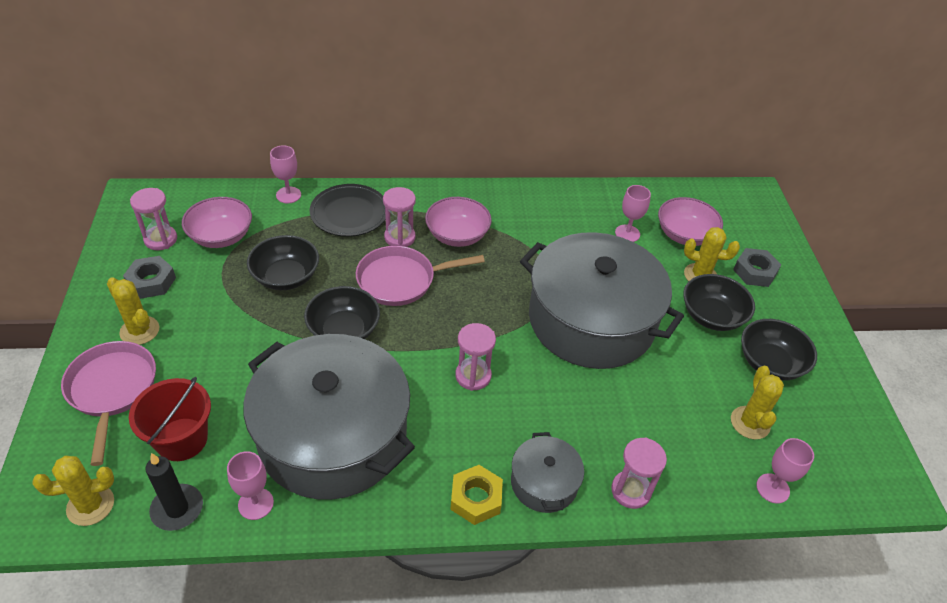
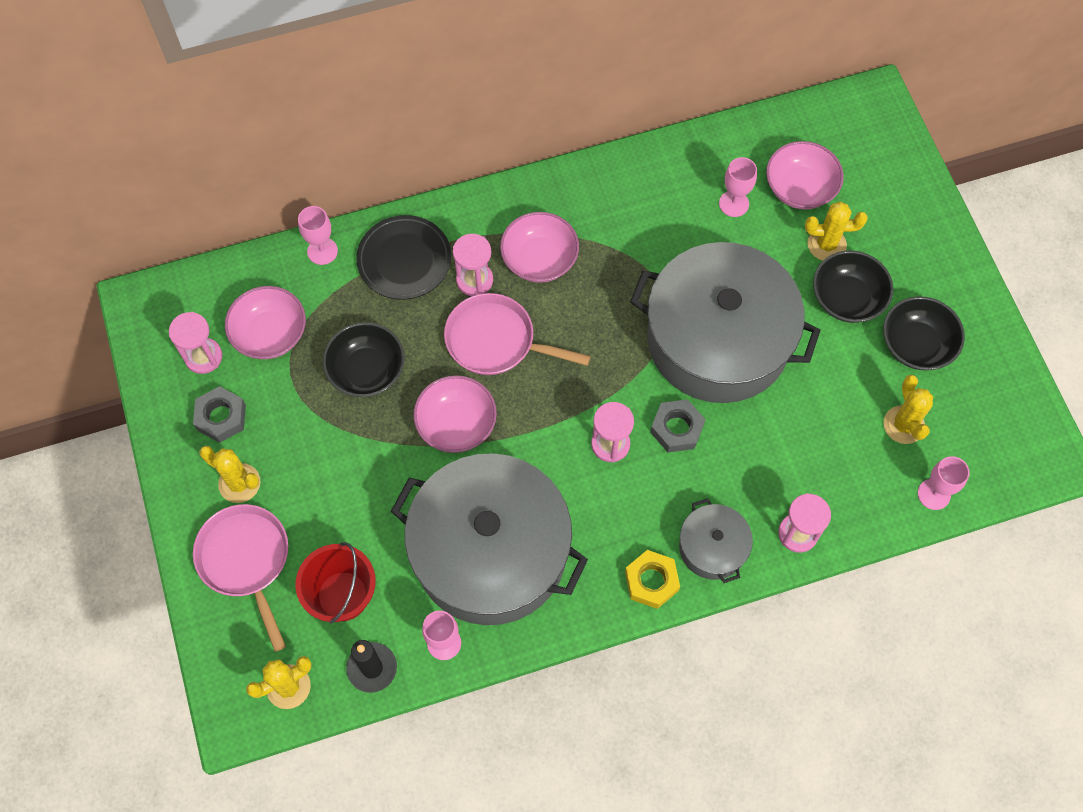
camera: 10 degrees left, 20 degrees up
(344, 330) = (456, 424): black bowl -> pink bowl
(401, 280) = (496, 341): pink pan -> pink pan turned 45 degrees clockwise
(754, 272) = (886, 222): grey nut -> grey nut (677, 429)

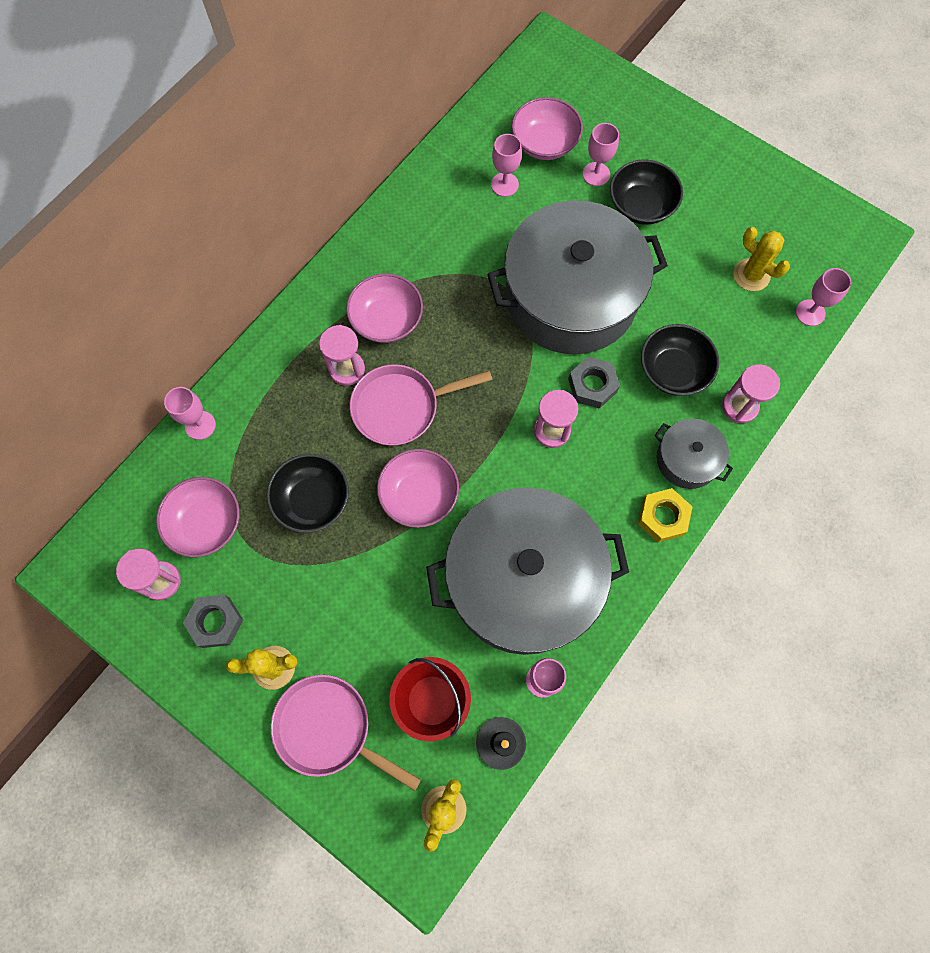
camera: 35 degrees left, 5 degrees up
(404, 260) = (276, 389): black plate -> none
(826, 244) = (596, 174): yellow cactus -> pink goblet
(916, 344) = (715, 209): black bowl -> black bowl (673, 370)

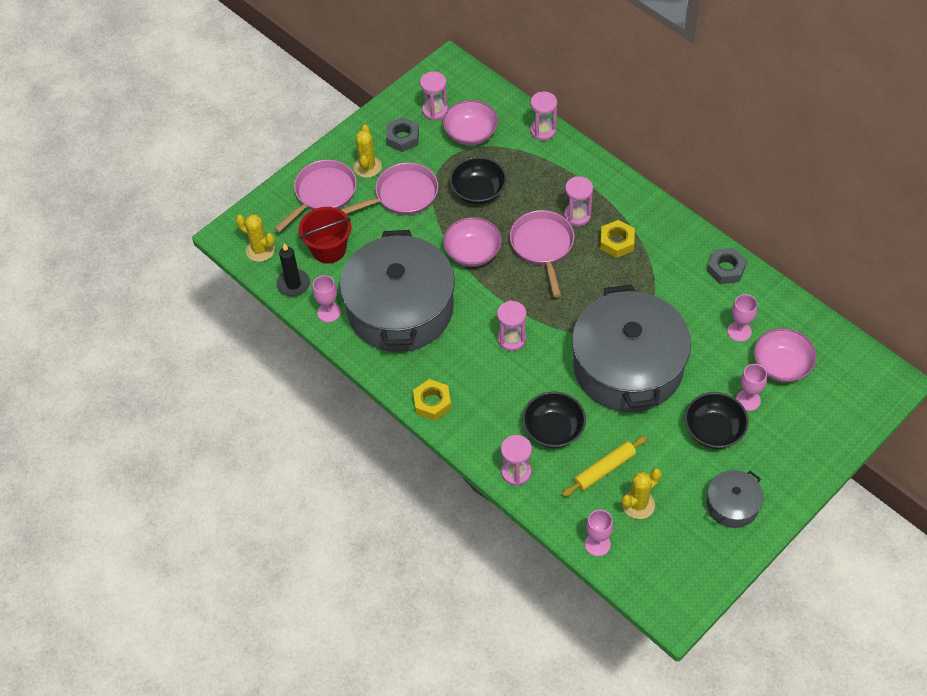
camera: 100 degrees right, 15 degrees down
(200, 425) = (543, 131): pink goblet -> pink hourglass
(325, 606) = (402, 195): none -> pink pan
(387, 320) = (617, 242): pink bowl -> yellow nut
(592, 385) = (546, 371): grey nut -> grey nut (726, 269)
(687, 459) = (476, 427): grey pot -> grey pot (732, 505)
(715, 312) = (604, 469): none -> yellow rolling pin

